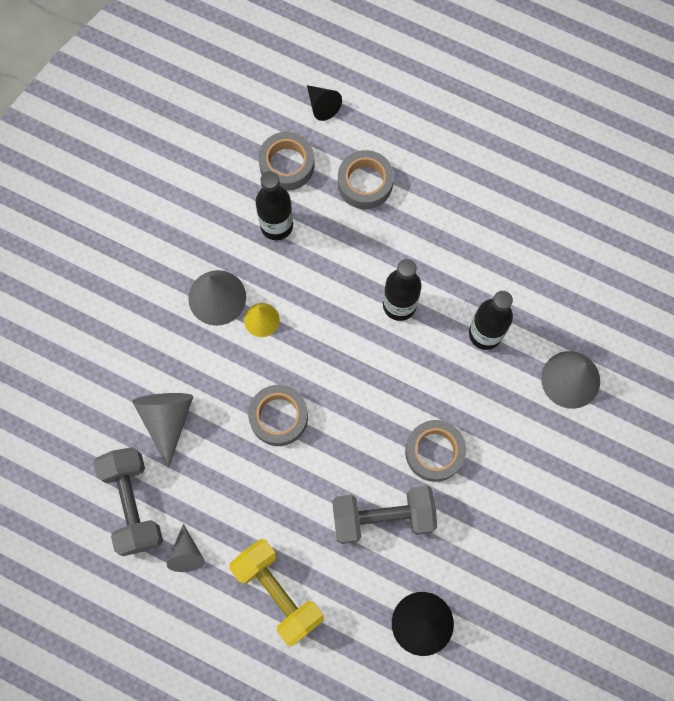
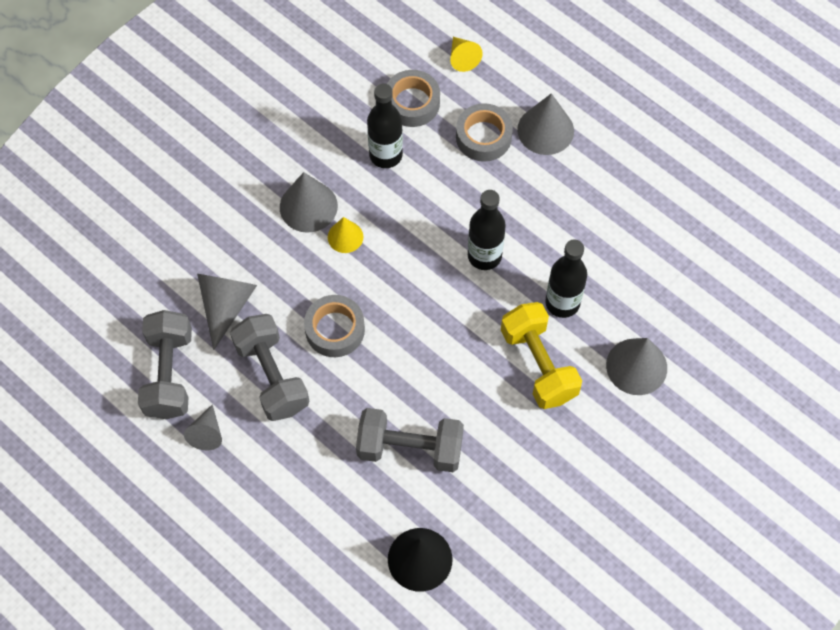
camera: 15 degrees right, 10 degrees down
(232, 480) = (272, 376): none -> grey dumbbell
(278, 592) = (285, 492): yellow dumbbell -> yellow dumbbell (538, 364)
(322, 106) = (462, 58): black cone -> yellow cone
(422, 161) = (545, 130): none -> grey cone
(434, 452) = (479, 400): grey tape -> none

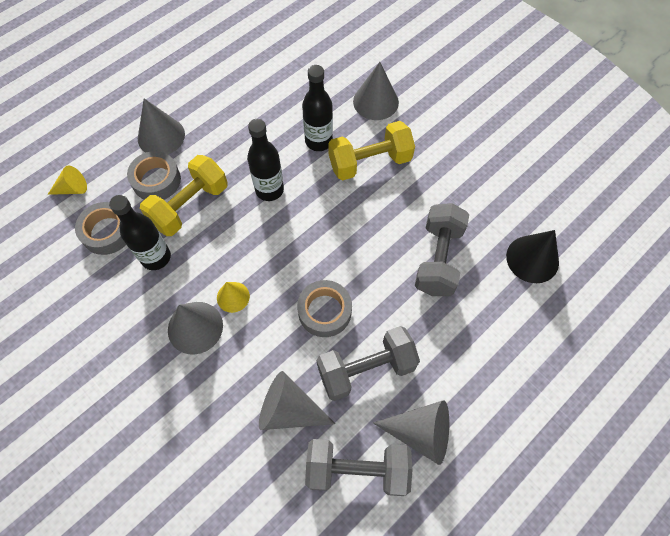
camera: 85 degrees left, 0 degrees up
(207, 433) = (420, 432): grey cone -> grey cone, size x1.64
(453, 176) = (190, 206): none -> yellow dumbbell

